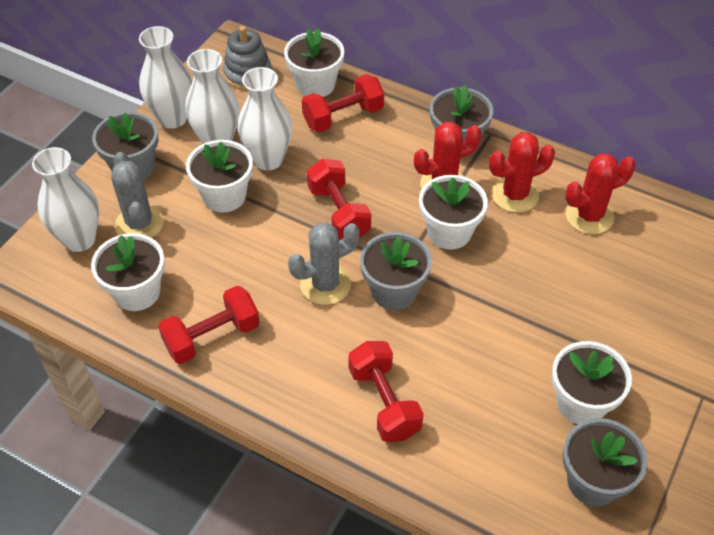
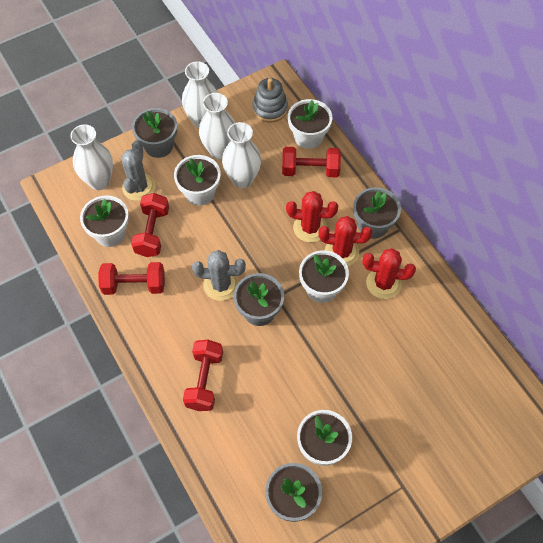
camera: 30 degrees right, 10 degrees up
(338, 213) = (261, 239): red dumbbell -> red dumbbell (152, 232)
(589, 216) = (422, 324): red cactus -> red cactus (310, 228)

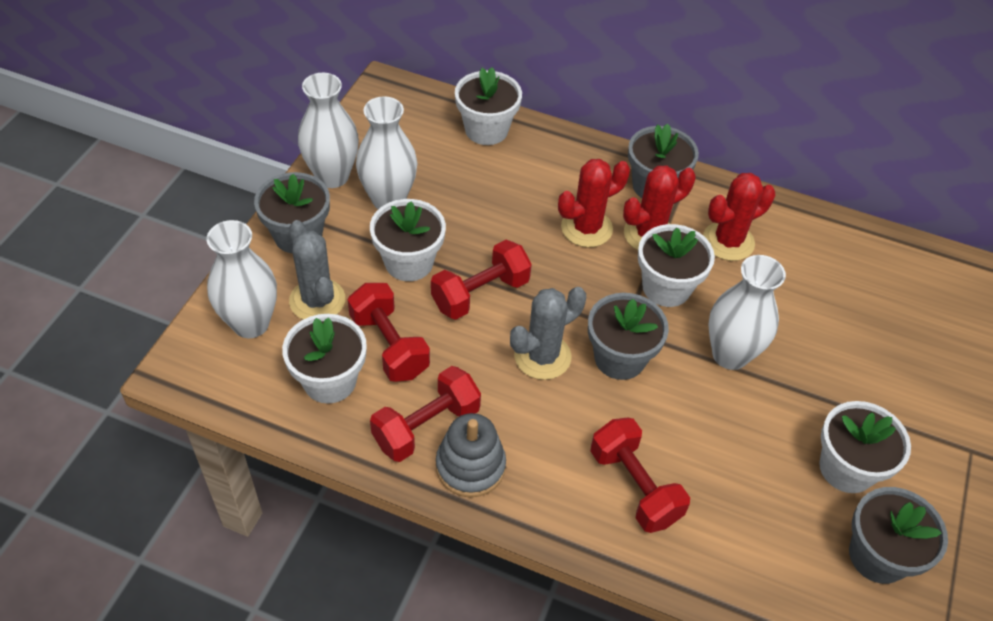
camera: 40 degrees left, 10 degrees down
(242, 179) = (450, 217): white vase -> white vase (730, 355)
(270, 108) = (408, 121): grey stacking toy -> grey stacking toy (470, 466)
(310, 170) = (524, 164): red dumbbell -> red dumbbell (480, 293)

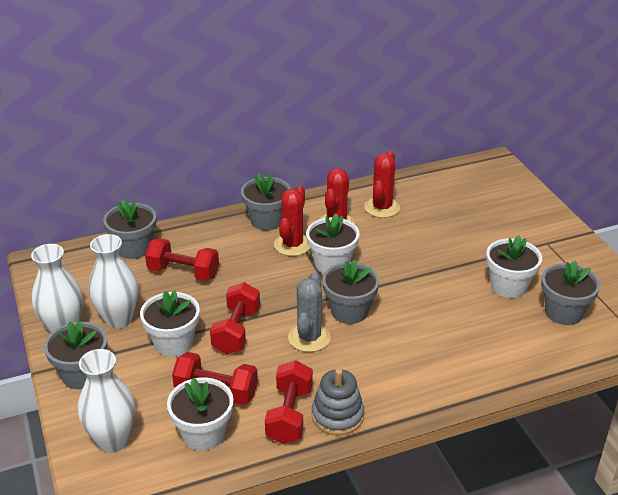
camera: 40 degrees left, 15 degrees down
(317, 300) = (141, 399): grey cactus -> none
(486, 130) = (134, 248): white flower pot -> grey flower pot
(586, 228) = (255, 262): red cactus -> red cactus (382, 207)
(634, 486) = (428, 363): red dumbbell -> red dumbbell (183, 272)
(730, 355) = (400, 273): white vase -> none

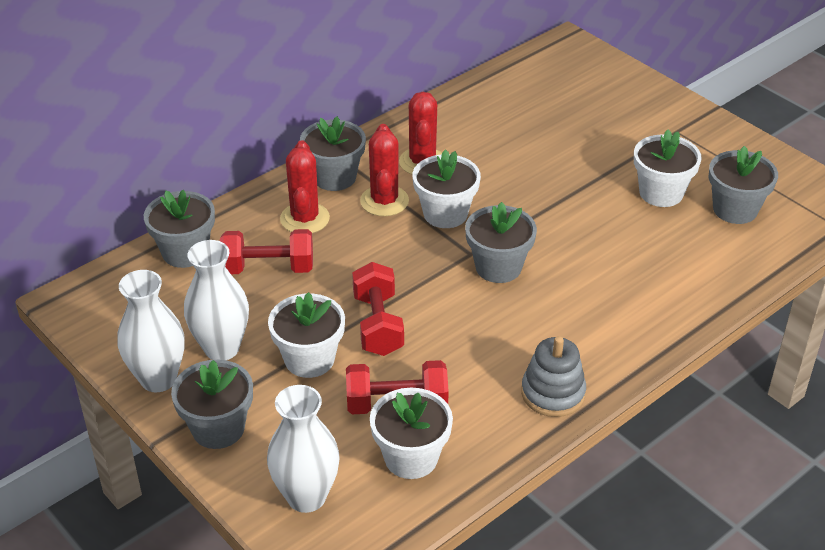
camera: 20 degrees left, 5 degrees up
(289, 415) = (498, 408): red dumbbell -> none
(309, 337) = (469, 311): grey cactus -> none
(382, 207) = (466, 129): red cactus -> red cactus (305, 219)

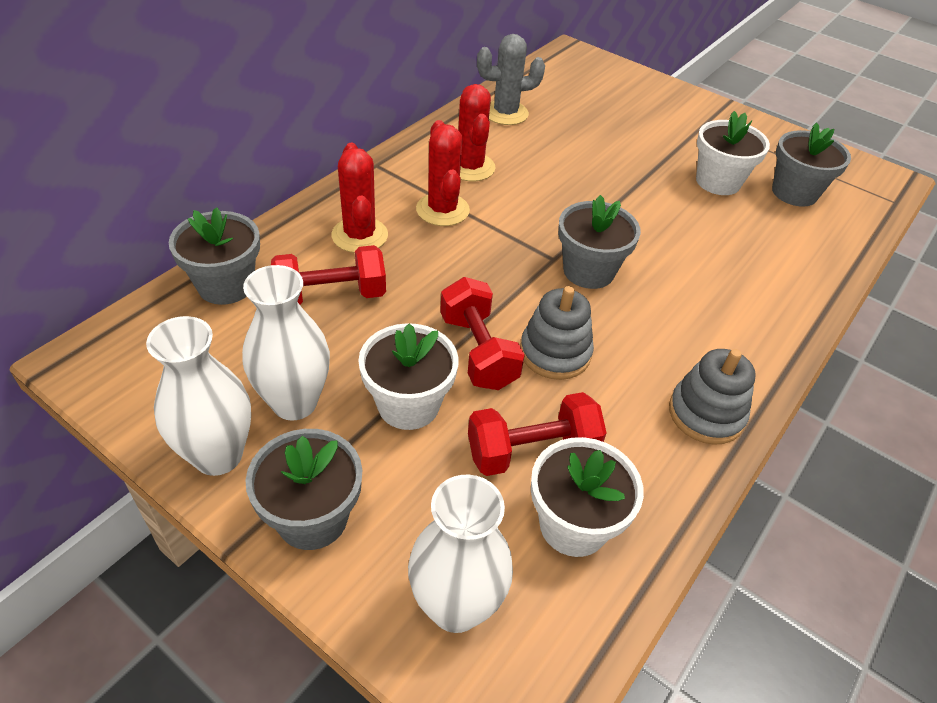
camera: 15 degrees left, 5 degrees up
(334, 177) = (381, 189): grey flower pot -> none
(442, 332) = (555, 353): none -> grey stacking toy
(445, 214) = (512, 218): white flower pot -> none
(475, 108) = (505, 113): none -> grey cactus

